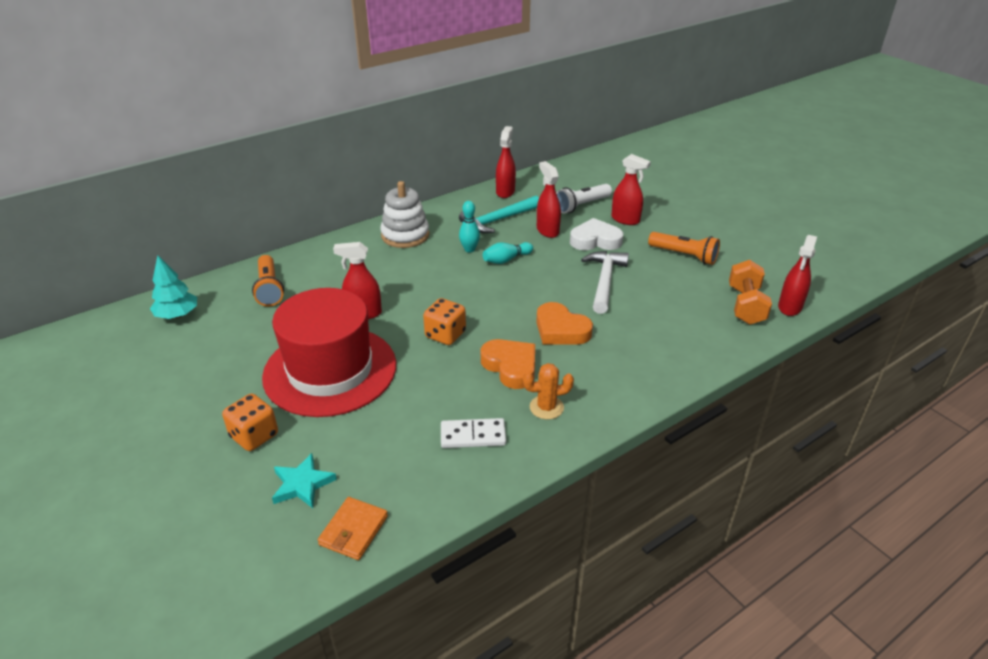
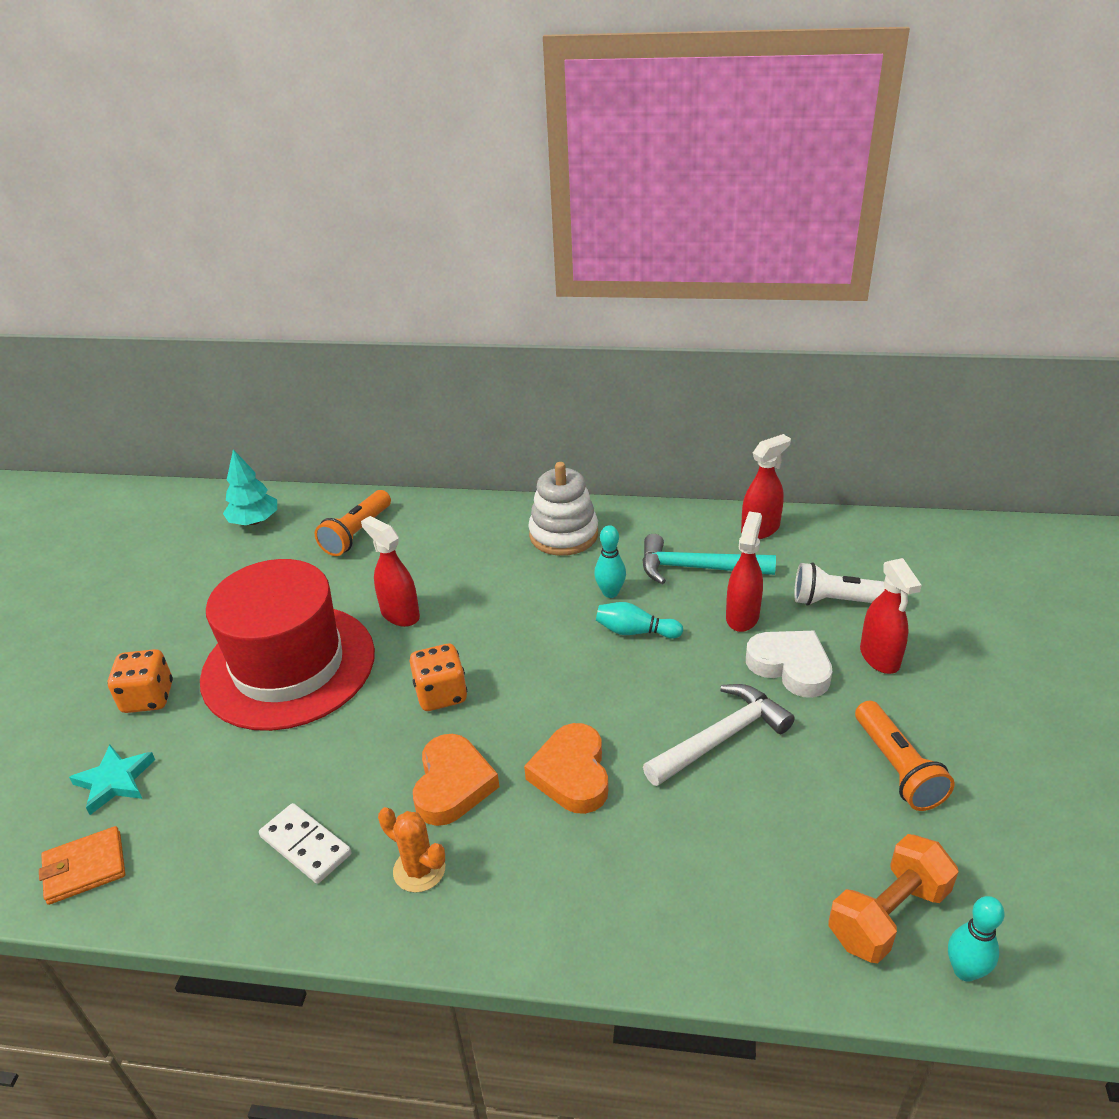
camera: 45 degrees right, 0 degrees up
(789, 307) = (965, 970): red spray bottle -> turquoise bowling pin

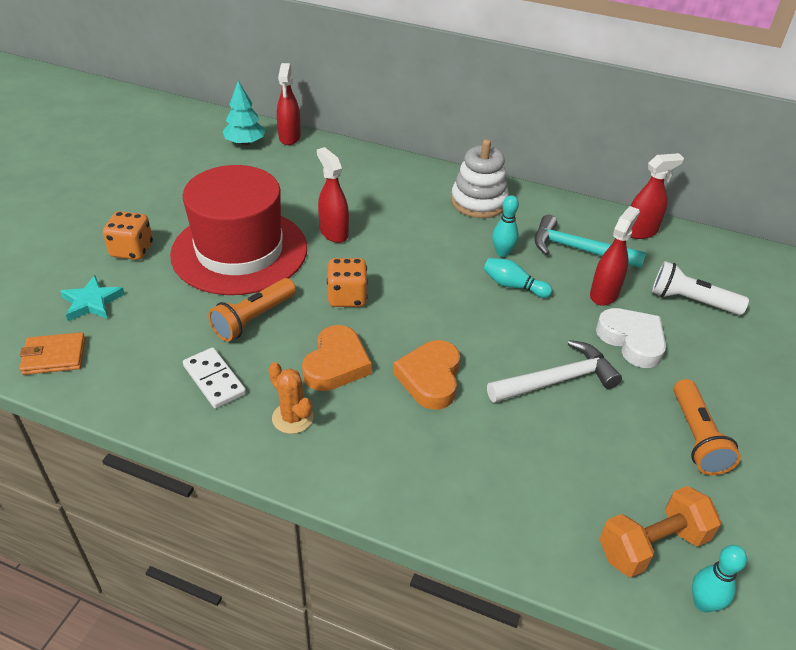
camera: 10 degrees right, 5 degrees up
(357, 533) = (319, 167): orange flashlight -> orange flashlight (254, 319)
(879, 657) = (709, 351): red spray bottle -> red spray bottle (289, 137)

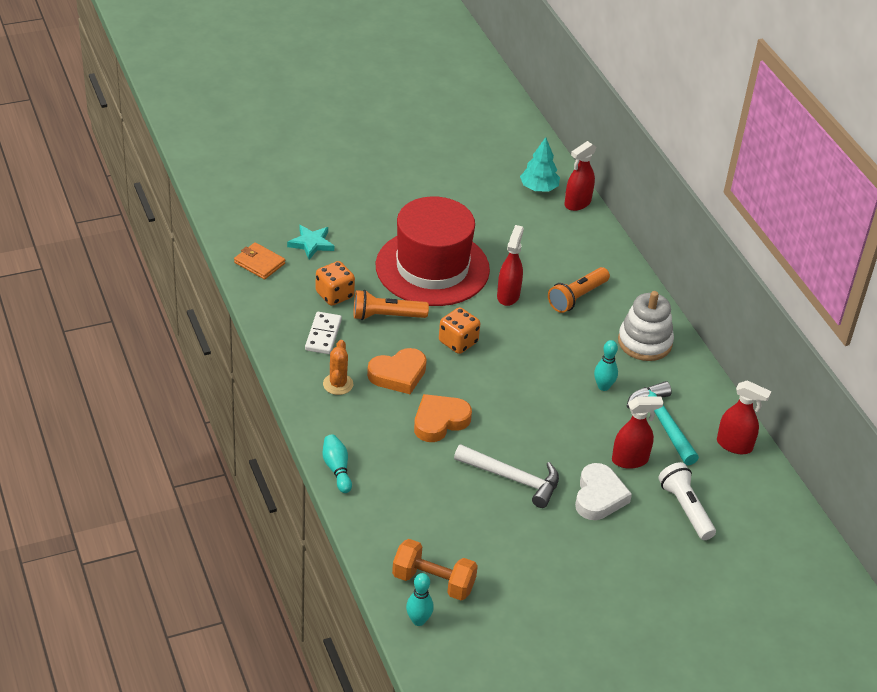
camera: 45 degrees right, 0 degrees up
(132, 250) = (370, 224): orange dice -> orange dice (334, 295)
(513, 286) = (575, 411): turquoise bowling pin -> turquoise bowling pin (337, 469)
(696, 437) = (546, 567): orange flashlight -> orange flashlight (577, 297)

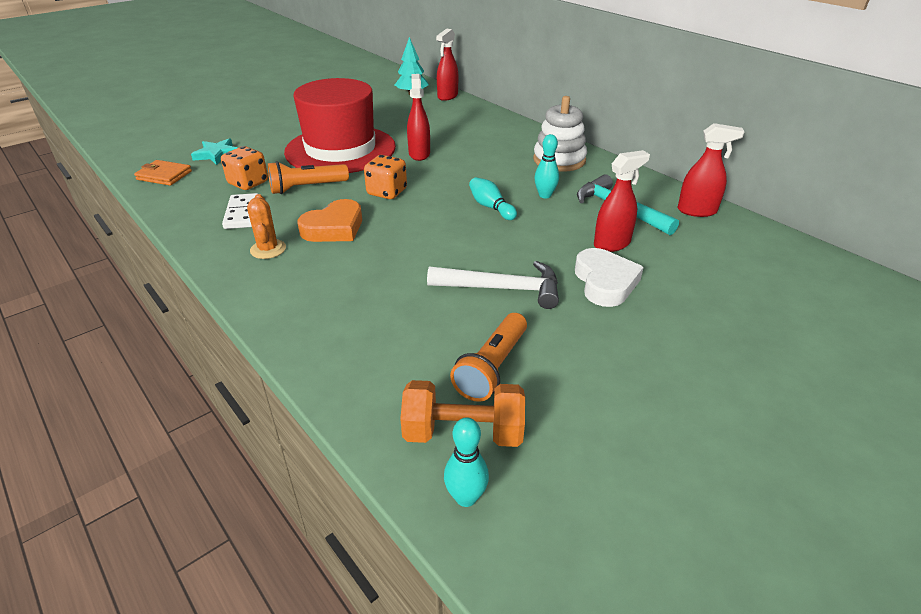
camera: 15 degrees left, 5 degrees down
(337, 469) = (286, 330): turquoise bowling pin -> turquoise bowling pin (491, 207)
(439, 421) = (395, 256): orange heart -> none
(577, 297) = (481, 144): orange flashlight -> orange flashlight (492, 367)
(685, 509) = (700, 271): white flashlight -> none

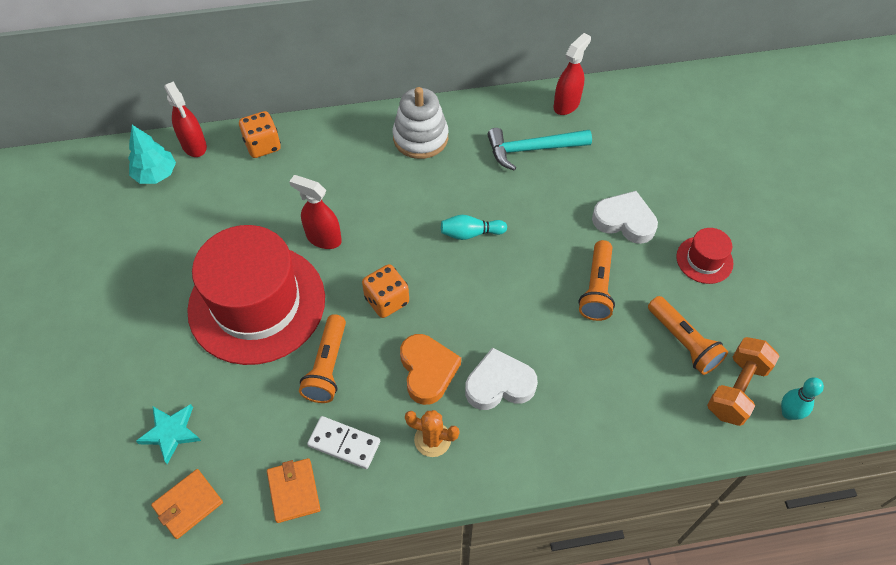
camera: 60 degrees left, 20 degrees up
(190, 207) = (294, 491): none -> orange wallet
(248, 183) = (275, 419): orange dice -> orange dice (263, 145)
(346, 265) = (499, 384): none -> white heart
(502, 289) = (597, 288): white hammer -> orange flashlight
(545, 195) = (476, 184): turquoise bowling pin -> none
(612, 244) = (578, 185): red spray bottle -> none
(621, 353) = (704, 260): none -> red hat

